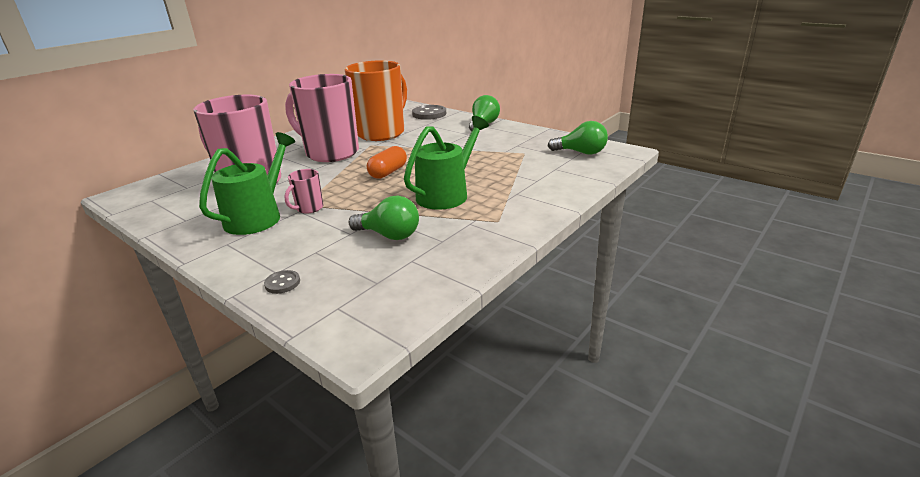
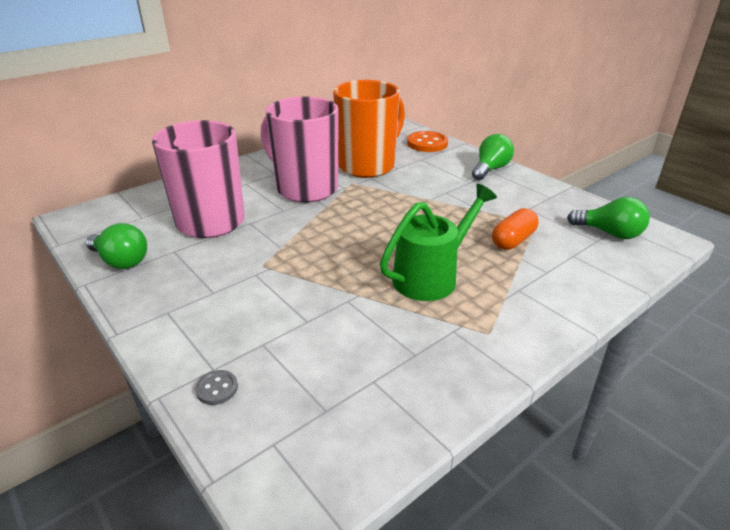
camera: 10 degrees right, 5 degrees up
(258, 217) = (209, 275): green watering can -> none
(309, 208) = (267, 272): pink mug -> none
(388, 172) = (366, 229): orange capsule -> orange capsule (513, 240)
(389, 235) = (352, 333): green light bulb -> green light bulb (121, 261)
(429, 114) = (427, 143): grey button -> orange button

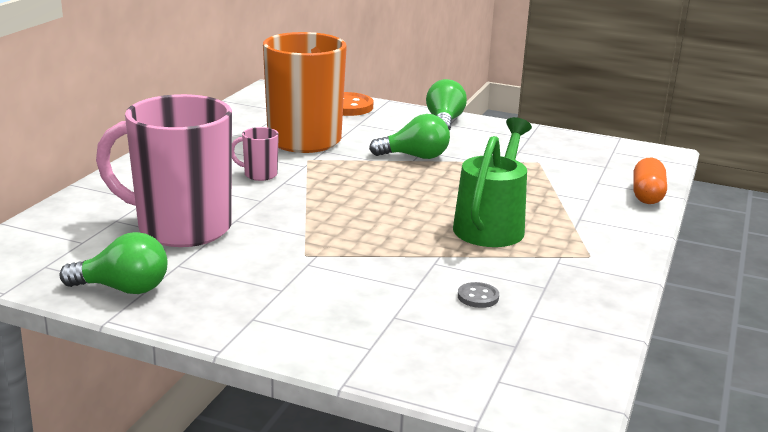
camera: 30 degrees left, 10 degrees down
(217, 388) = (395, 360): grey button -> grey button (478, 297)
(305, 189) = (259, 174): pink mug -> pink mug, size x0.41
(513, 240) = (533, 180): orange capsule -> orange capsule (647, 195)
(609, 233) = (610, 158): green light bulb -> green light bulb (415, 157)

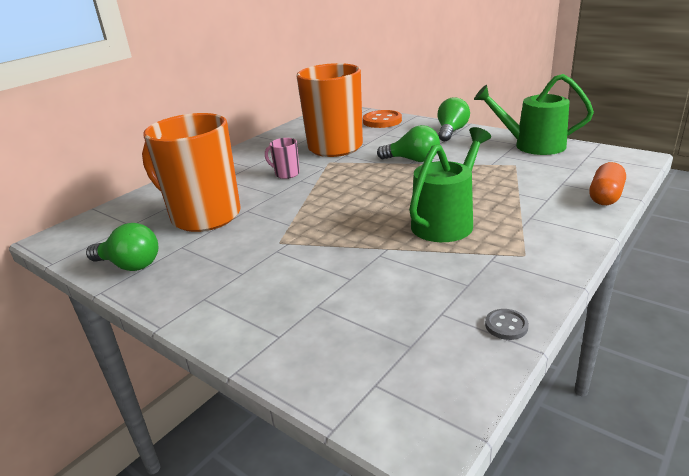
camera: 20 degrees right, 5 degrees up
(181, 228) = (204, 216): pink mug -> orange mug
(478, 297) = (400, 291): grey button -> grey button (506, 326)
(548, 140) = (532, 145): none -> green watering can

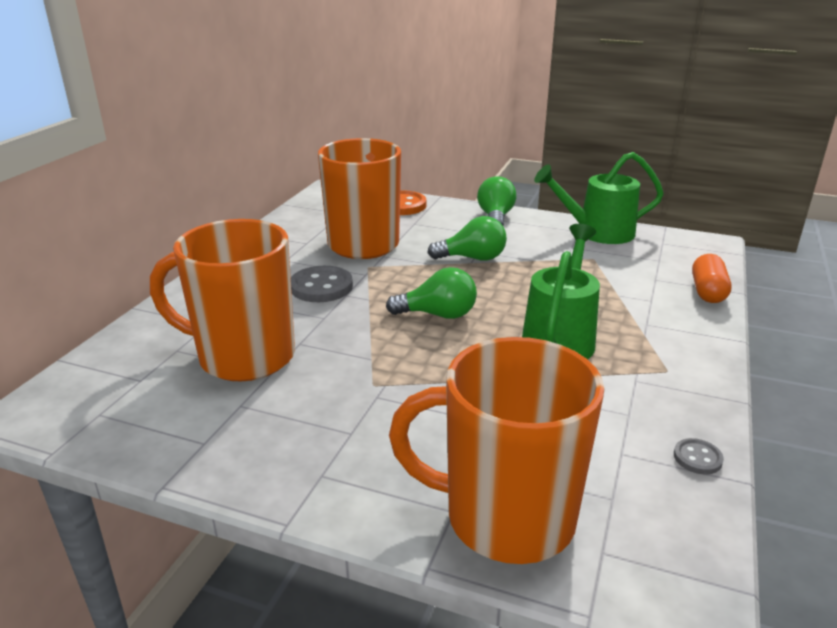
camera: 20 degrees left, 0 degrees up
(130, 265) = (181, 441): green light bulb -> green light bulb (438, 315)
(286, 174) = (321, 287): pink mug -> grey button
(314, 347) = (505, 517): none -> orange mug

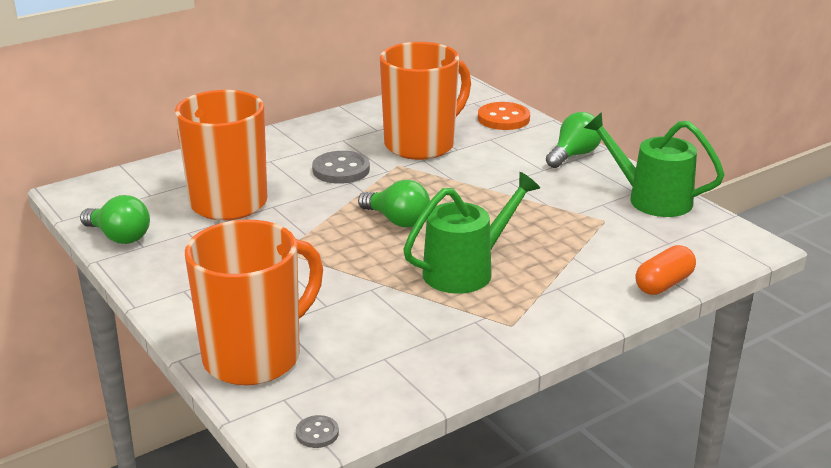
camera: 35 degrees right, 0 degrees up
(472, 258) = (494, 185): green light bulb -> green light bulb (119, 237)
(505, 517) = (255, 357): orange mug -> orange mug turned 90 degrees clockwise
(697, 458) = (432, 383): grey button -> grey button (317, 433)

